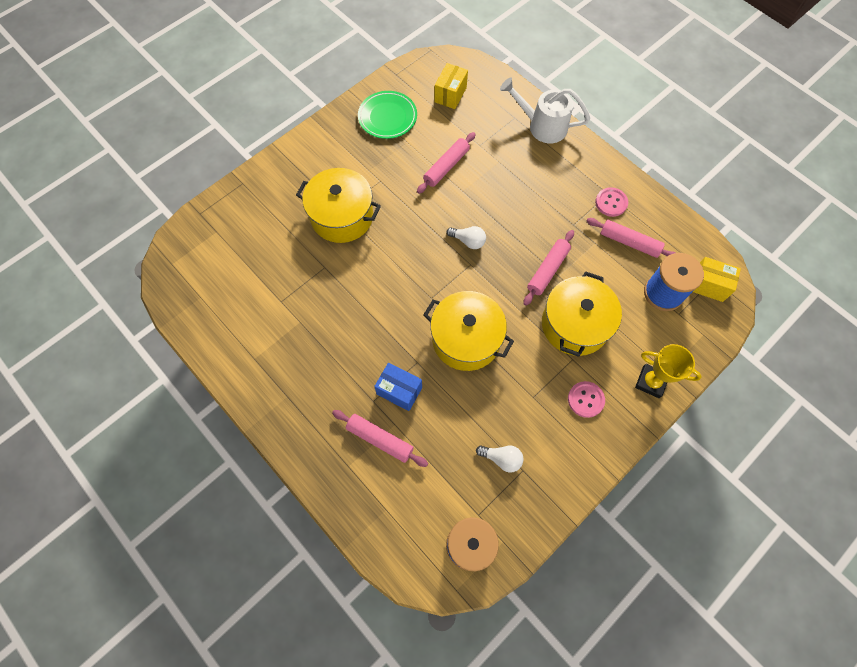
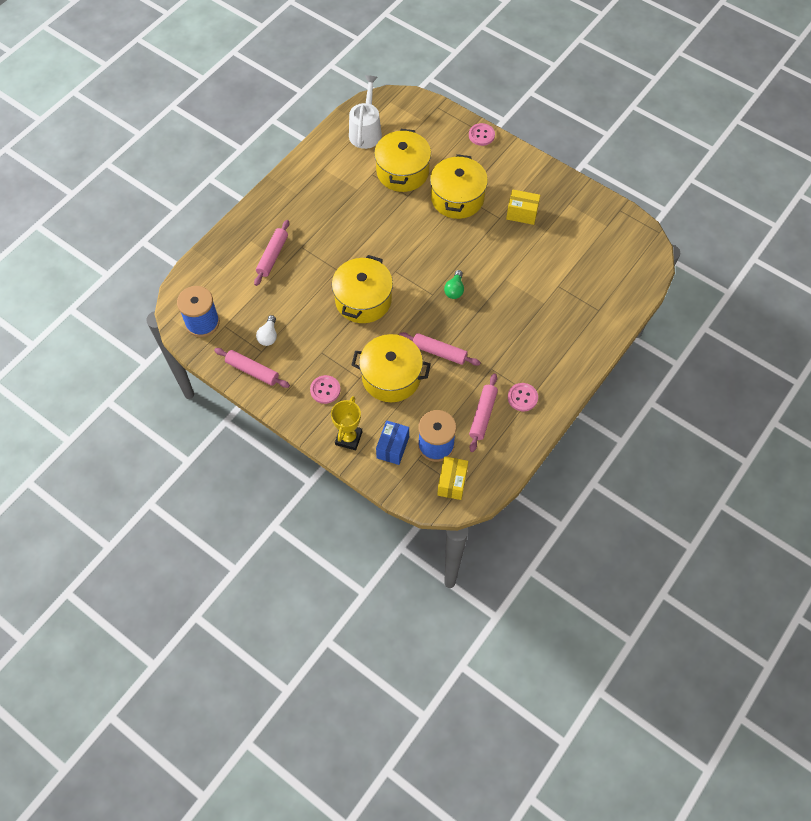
camera: 80 degrees right, 5 degrees down
(258, 176) = (481, 135): none -> pink button
(287, 267) = (402, 172): none -> yellow pot
(387, 117) = (568, 212): green plate -> none
(399, 391) = (312, 262): blue box -> blue box (392, 447)
(446, 167) = (527, 263): pink rolling pin -> pink rolling pin (252, 371)
(450, 95) = (609, 255): yellow box -> yellow box (522, 214)
(468, 241) = (454, 290): white light bulb -> green light bulb
(542, 126) = (595, 333): white watering can -> white watering can (366, 131)

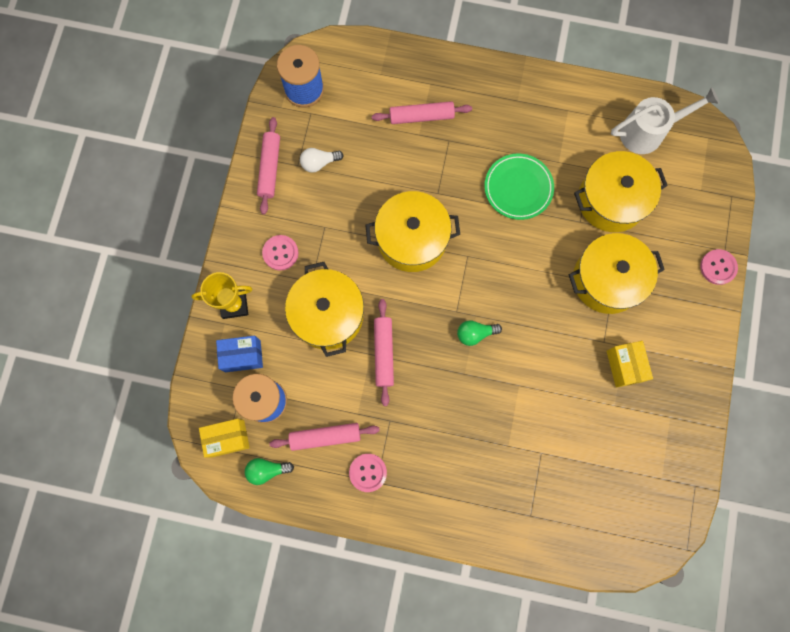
camera: 65 degrees right, 15 degrees up
(362, 220) = (518, 188): none -> green plate
(489, 464) = (267, 470): none -> green light bulb

